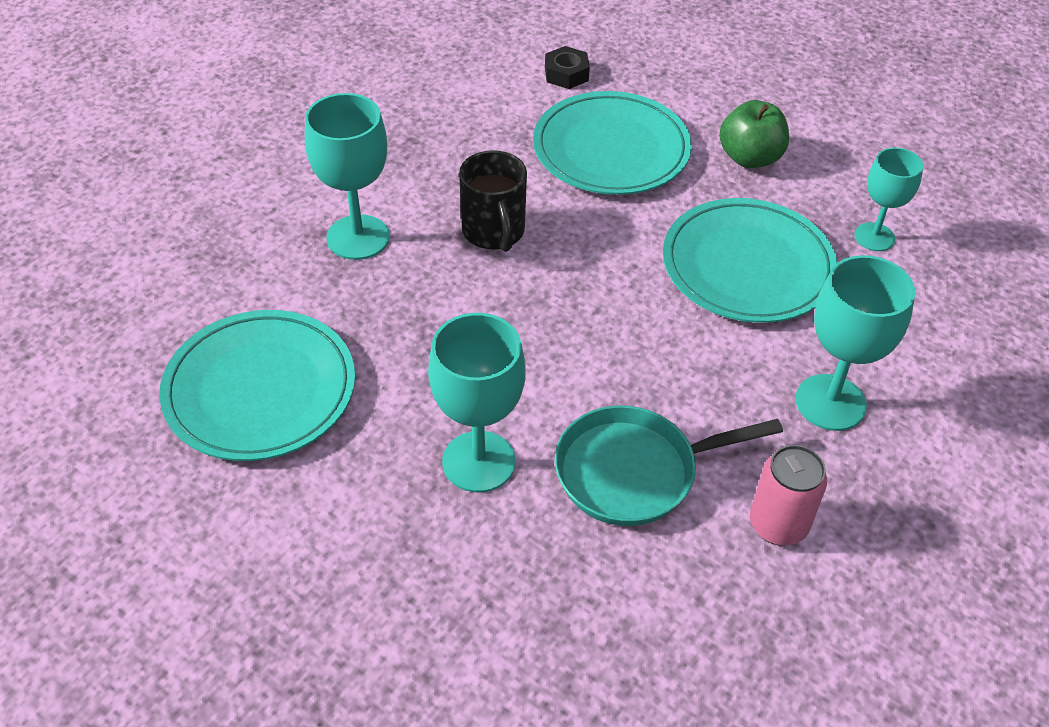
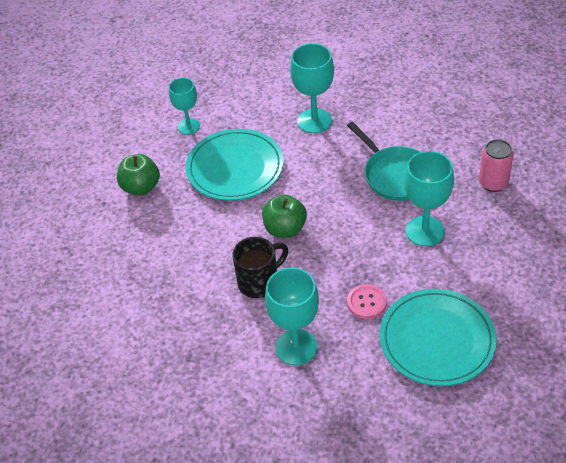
camera: 105 degrees left, 0 degrees up
(382, 334) = (366, 302): none -> pink button
(566, 74) = (84, 298): black nut -> none
(582, 287) = (285, 229): none -> green apple
(611, 149) = (158, 251): turquoise plate -> none
(778, 525) = (394, 123): pink can -> pink can (493, 183)

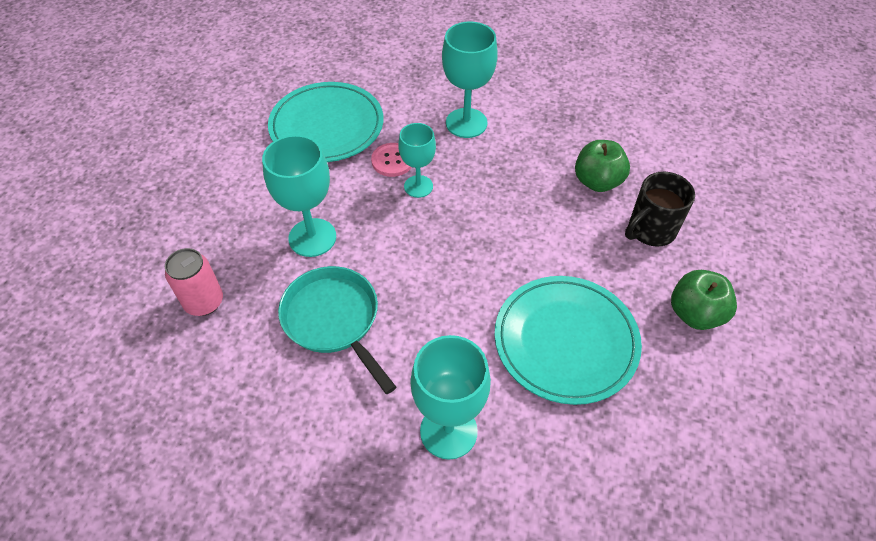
camera: 175 degrees right, 5 degrees up
(189, 126) = (658, 429): turquoise goblet -> turquoise goblet (418, 186)
(259, 282) = (510, 184): black mug -> black mug (650, 230)
(285, 229) = (485, 245): green apple -> green apple (597, 181)

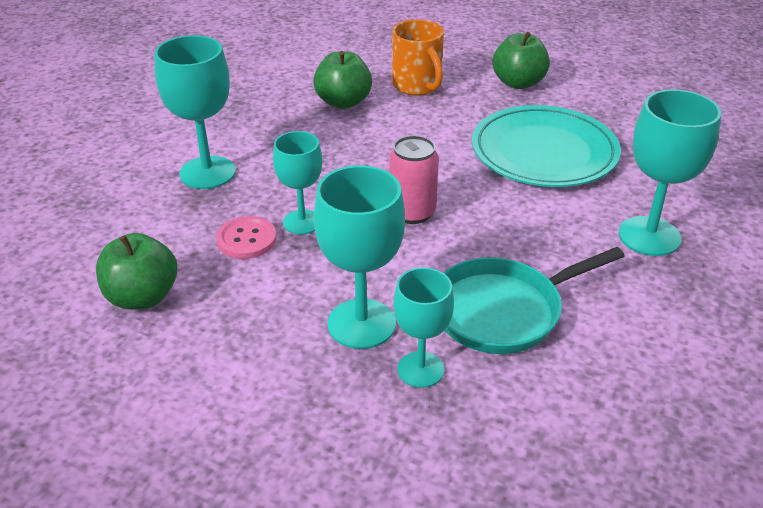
camera: 80 degrees left, 15 degrees down
(204, 302) = (457, 447): pink can -> pink can (412, 212)
(270, 275) = (420, 369): none -> turquoise goblet
(327, 126) = (142, 297): turquoise plate -> green apple
(650, 230) = (417, 86): black mug -> orange mug

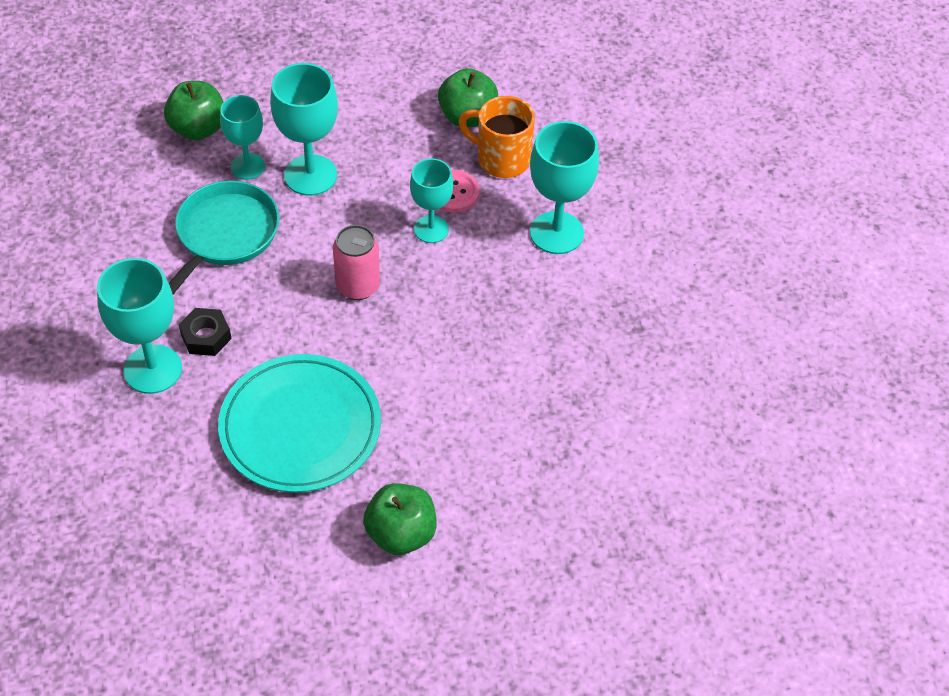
camera: 140 degrees right, 15 degrees up
(343, 102) = (544, 387): green apple -> green apple (198, 128)
(417, 86) = (499, 460): orange mug -> orange mug (501, 159)
(582, 238) = (206, 336): none -> black nut

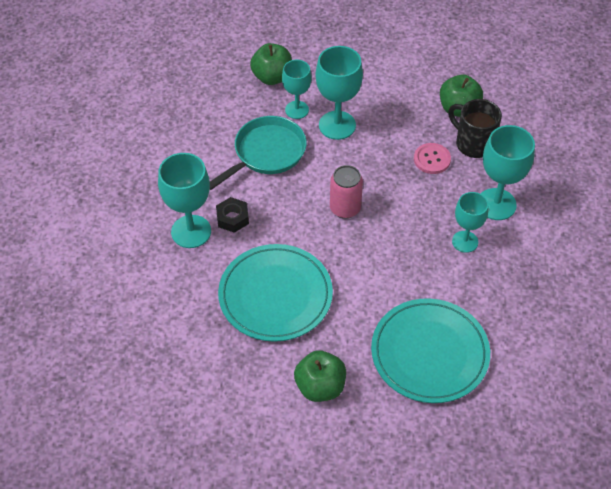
camera: 20 degrees right, 0 degrees up
(431, 229) = (408, 181): turquoise goblet -> turquoise goblet (465, 241)
(501, 159) = (473, 143): orange mug -> black mug
(531, 450) = (429, 353): none -> turquoise plate

